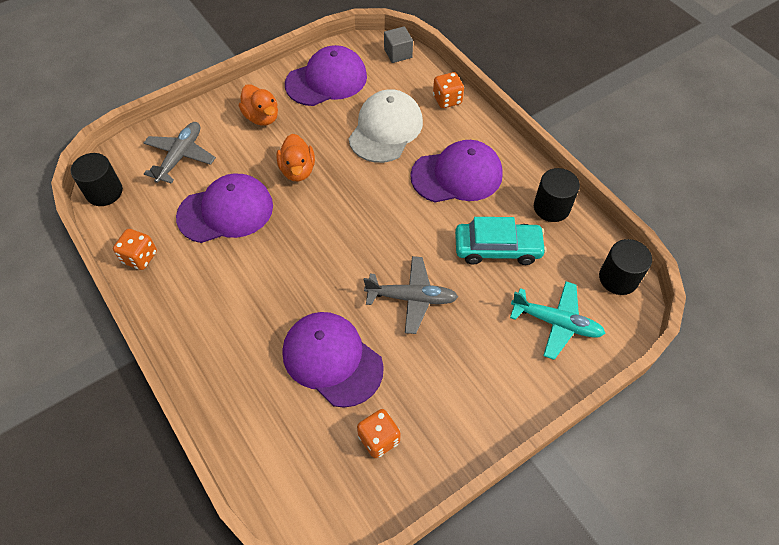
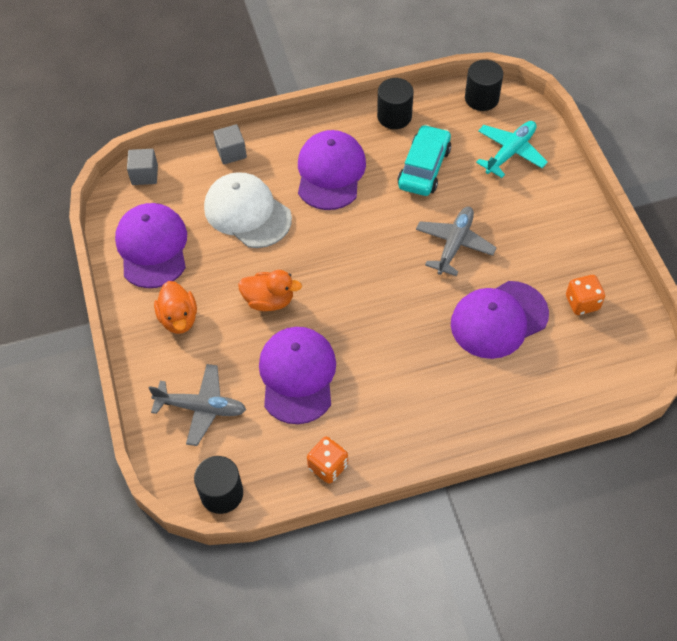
camera: 70 degrees left, 0 degrees up
(180, 156) = (201, 408): grey plane -> grey plane turned 150 degrees clockwise
(262, 117) = (179, 318): orange duck -> orange duck turned 90 degrees clockwise
(447, 100) = (231, 152): orange dice -> grey cube

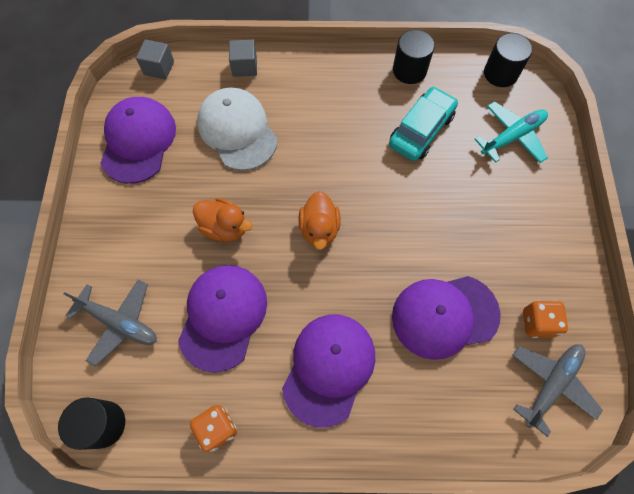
camera: 15 degrees right, 10 degrees up
(179, 318) = (134, 221): orange duck -> orange duck (319, 229)
(330, 172) = (329, 111): purple cap -> purple cap (329, 368)
(454, 244) = (425, 219): grey plane -> grey plane (551, 384)

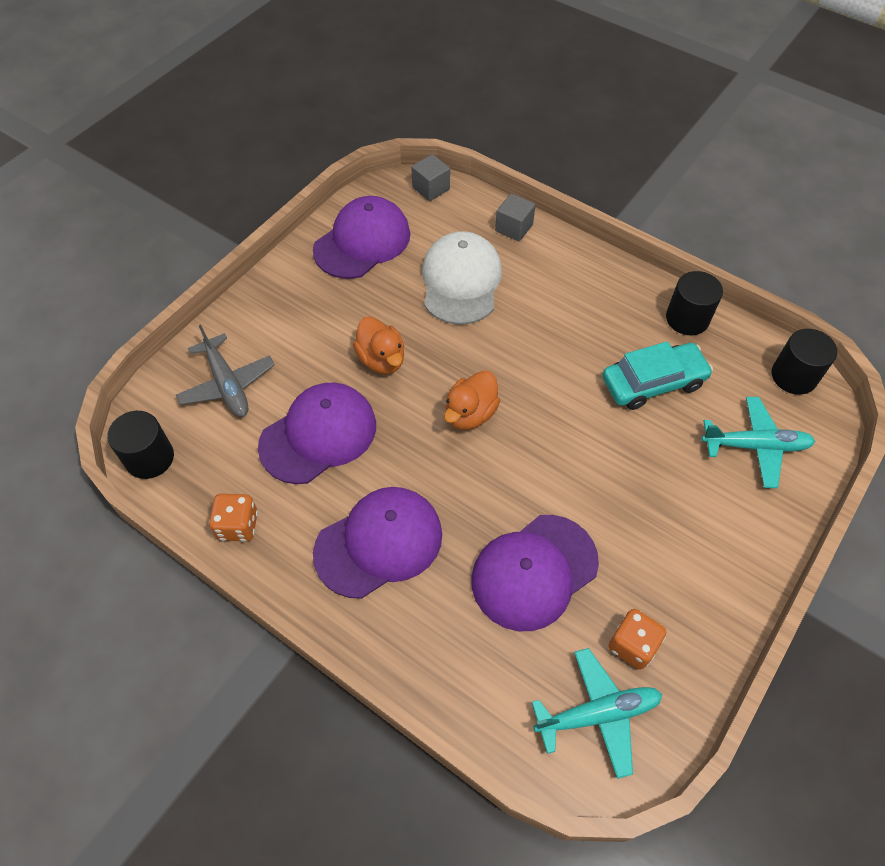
camera: 35 degrees right, 10 degrees down
(444, 316) = (534, 572): purple cap -> purple cap turned 60 degrees counterclockwise
(551, 384) = (598, 714): grey plane -> turquoise plane

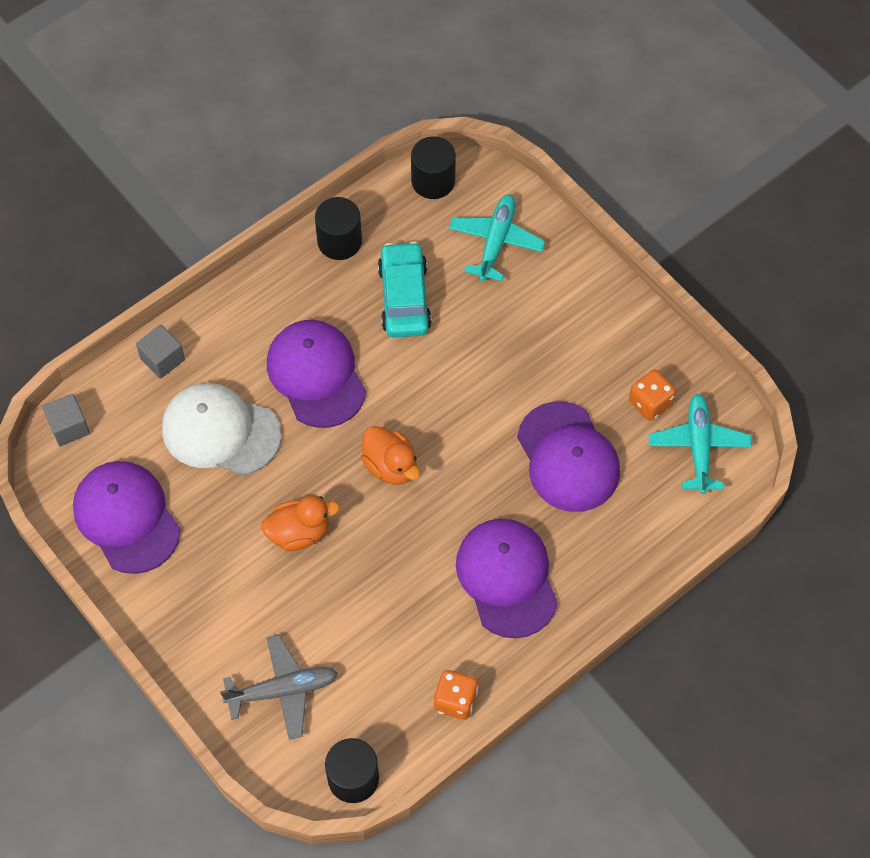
camera: 75 degrees left, 5 degrees up
(318, 435) = (374, 610): purple cap -> purple cap (316, 375)

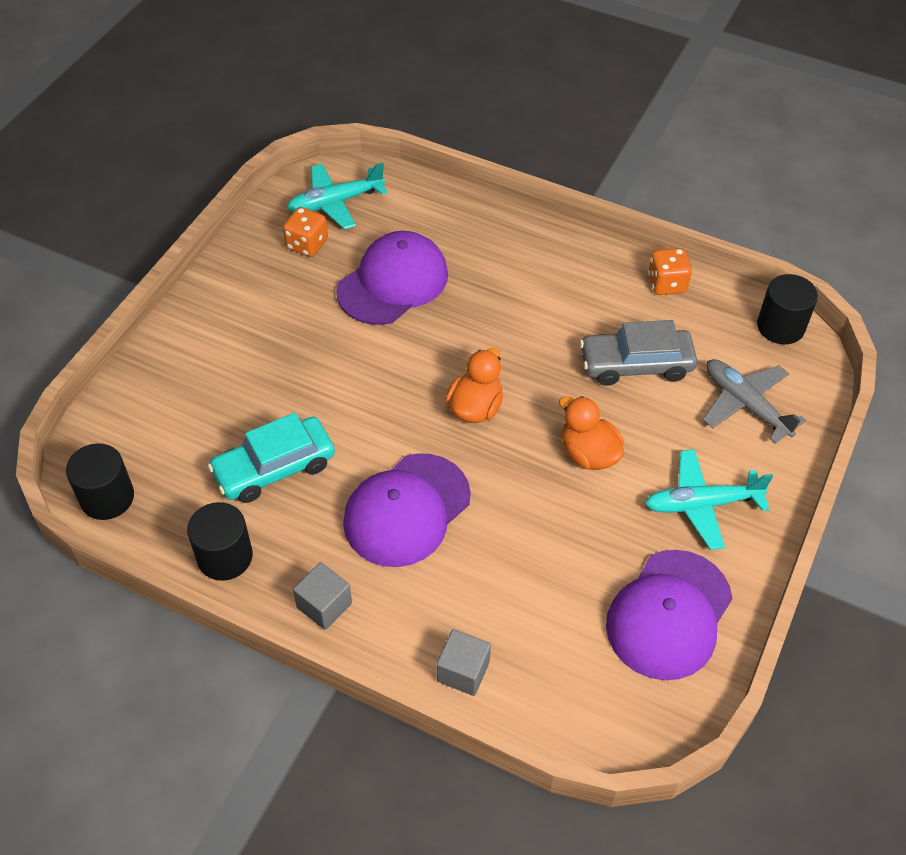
camera: 115 degrees left, 10 degrees down
(69, 427) = (601, 731): grey cube -> grey cube (324, 605)
(220, 431) = (520, 570): white cap -> none
(373, 620) = (636, 364): none -> grey car
(496, 241) = (170, 413): turquoise plane -> turquoise plane (701, 504)
(507, 578) = (535, 286): purple cap -> none

